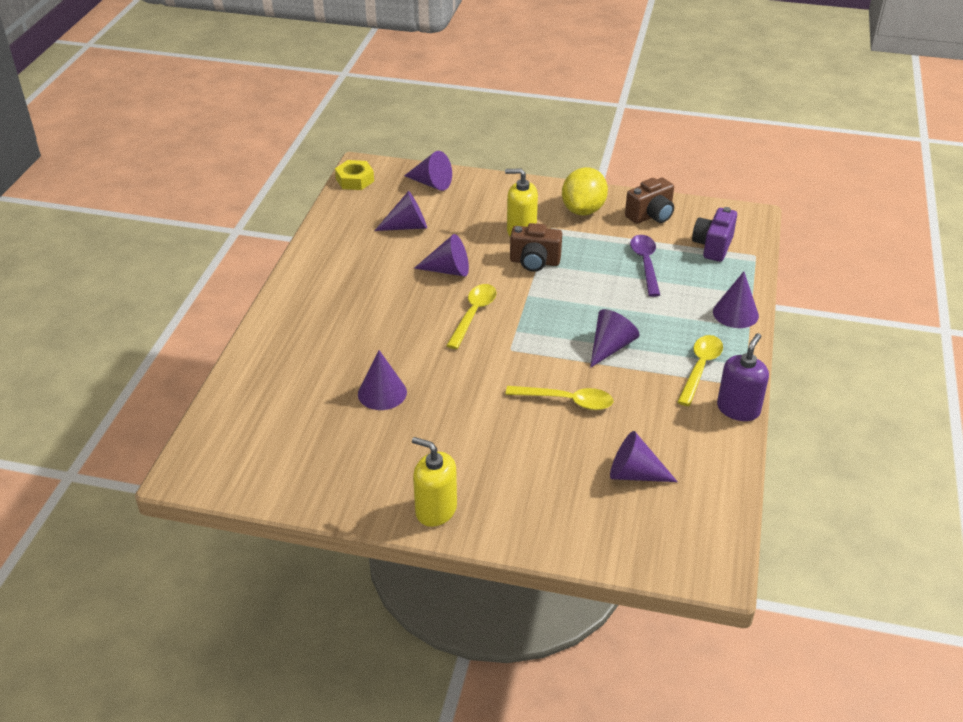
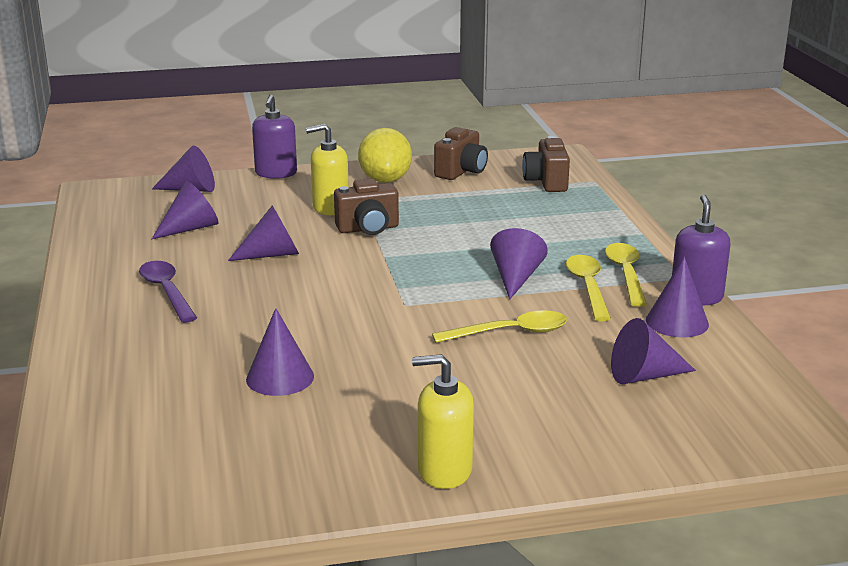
camera: 25 degrees left, 15 degrees down
(355, 180) = (92, 202): yellow nut -> none
(473, 314) = (335, 284): yellow spoon -> yellow spoon (588, 287)
(504, 181) = (276, 173): none -> purple soap dispenser
(645, 264) = (490, 207): purple spoon -> purple spoon (166, 291)
(713, 246) = (546, 182): purple camera -> brown camera
(735, 313) = (618, 226): purple cone -> purple cone (677, 322)

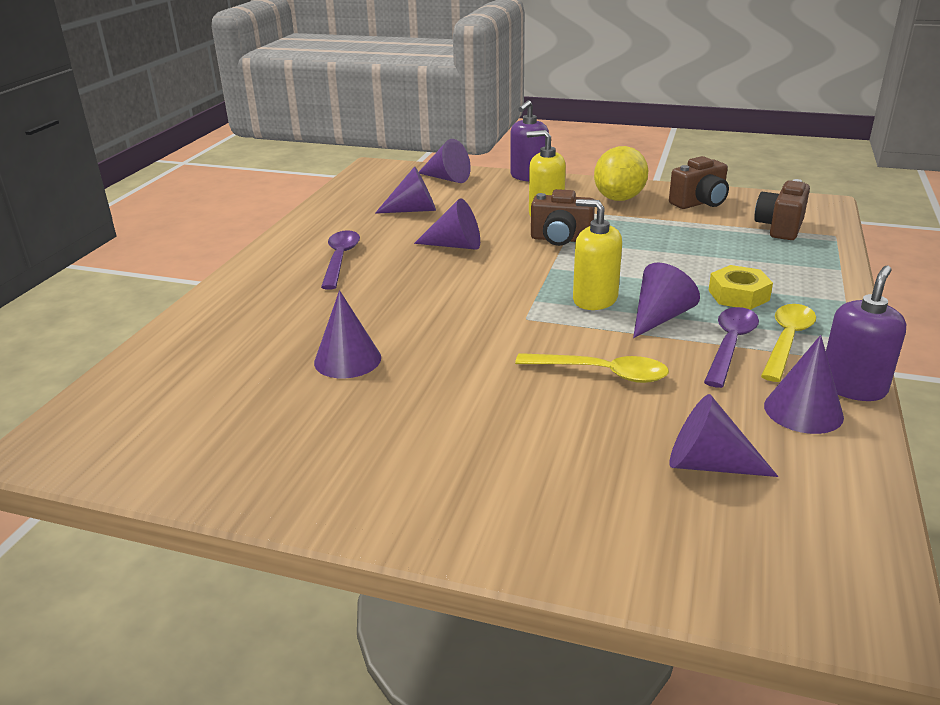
camera: 30 degrees right, 5 degrees up
(444, 471) = (395, 505): yellow soap dispenser -> yellow soap dispenser (594, 299)
(561, 246) = (738, 295): none -> yellow nut
(588, 287) = (730, 345): yellow spoon -> purple spoon

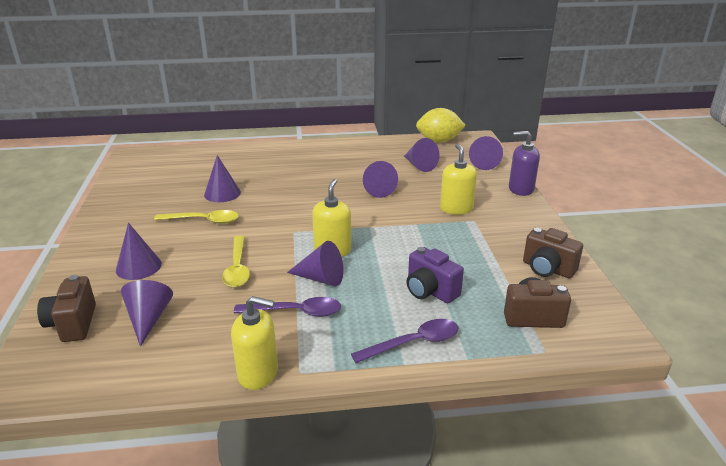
camera: 65 degrees right, 0 degrees up
(340, 259) = (333, 163): purple spoon -> purple spoon (413, 343)
(561, 239) = (417, 222): brown camera -> brown camera (73, 324)
(619, 198) = (517, 231): yellow lemon -> yellow lemon (439, 141)
(716, 262) = (430, 291): none -> purple camera
(738, 295) = (377, 308): yellow nut -> none
(786, 341) = (314, 337): yellow spoon -> yellow spoon (203, 221)
(803, 411) = (218, 351): purple cone -> purple cone (138, 267)
(852, 387) = (258, 373): purple soap dispenser -> yellow soap dispenser

